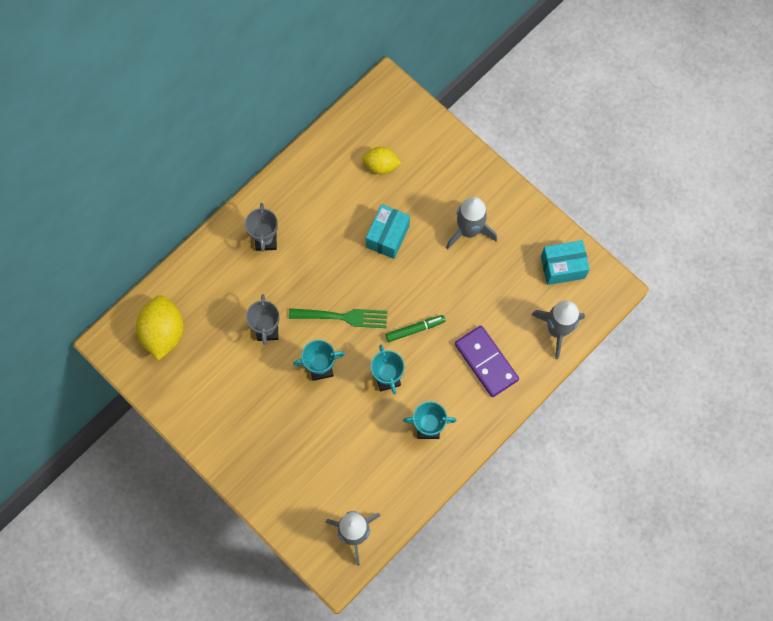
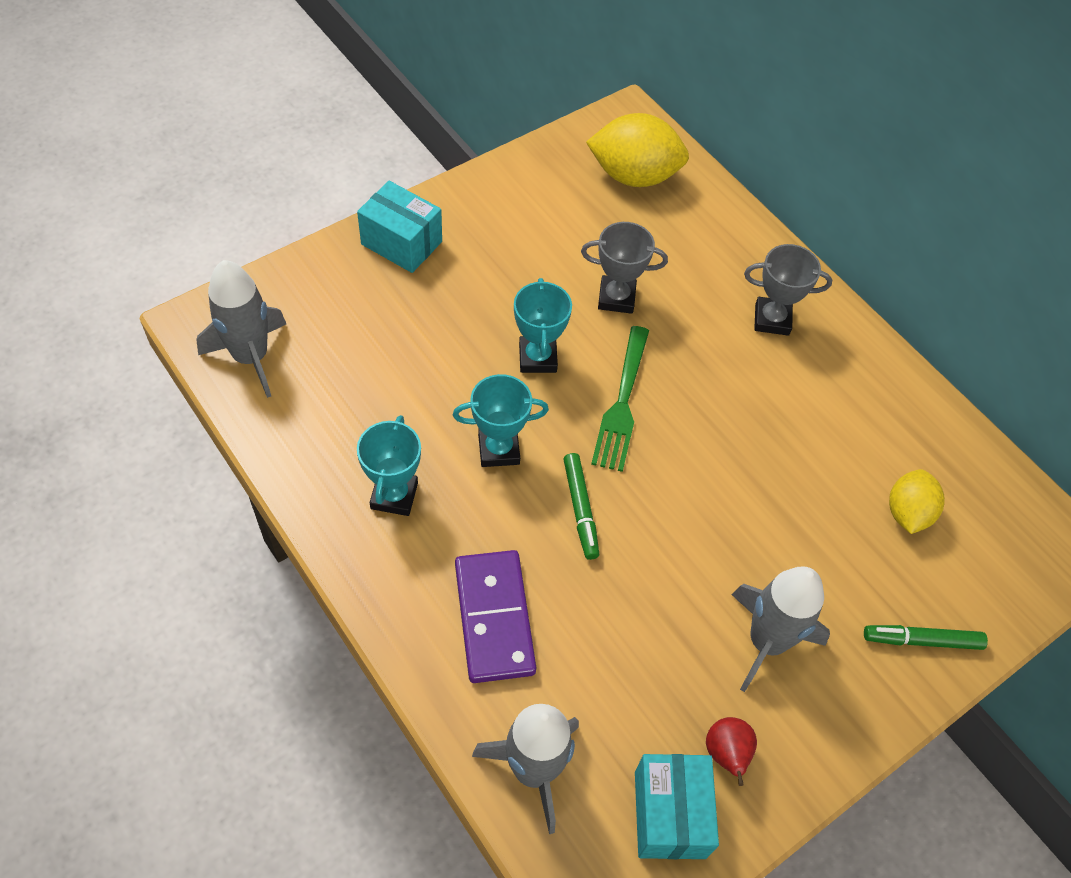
camera: 95 degrees right, 15 degrees down
(387, 236) = (765, 498): turquoise box -> turquoise box (401, 243)
(452, 159) = (922, 640): none -> green marker
(486, 362) = (494, 618): purple domino -> purple domino turned 75 degrees counterclockwise
(529, 245) = (726, 754): none -> red pear

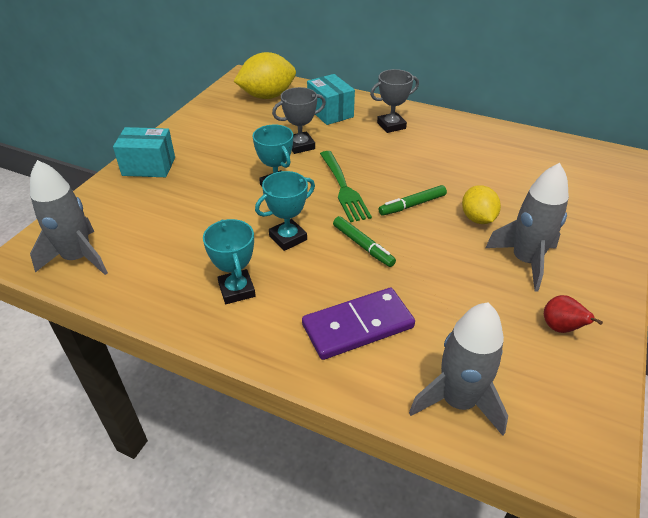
camera: 25 degrees left, 15 degrees down
(494, 618) = (357, 326): purple domino -> purple domino turned 75 degrees counterclockwise
(669, 814) = (562, 379): turquoise box -> turquoise box (330, 112)
(907, 512) = (534, 174): yellow lemon -> yellow lemon (477, 218)
(922, 640) = (598, 223): green marker -> green marker (412, 205)

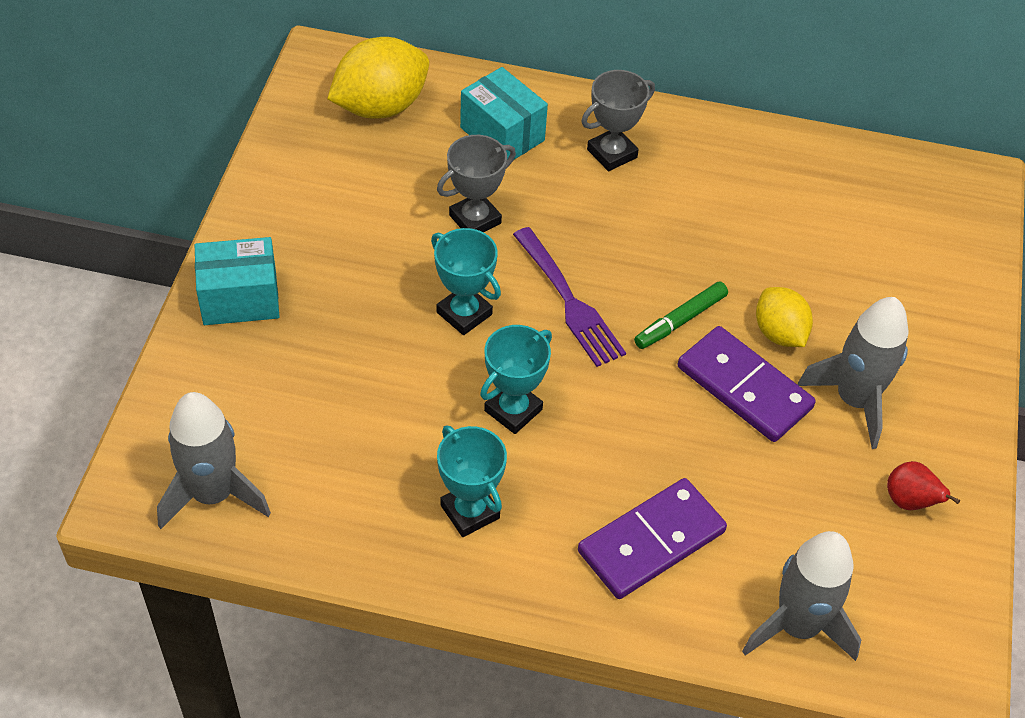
camera: 15 degrees left, 10 degrees up
(343, 187) = (568, 300): green fork -> purple fork
(363, 246) = (625, 408): green marker -> none
(447, 244) = (744, 387): none -> purple domino

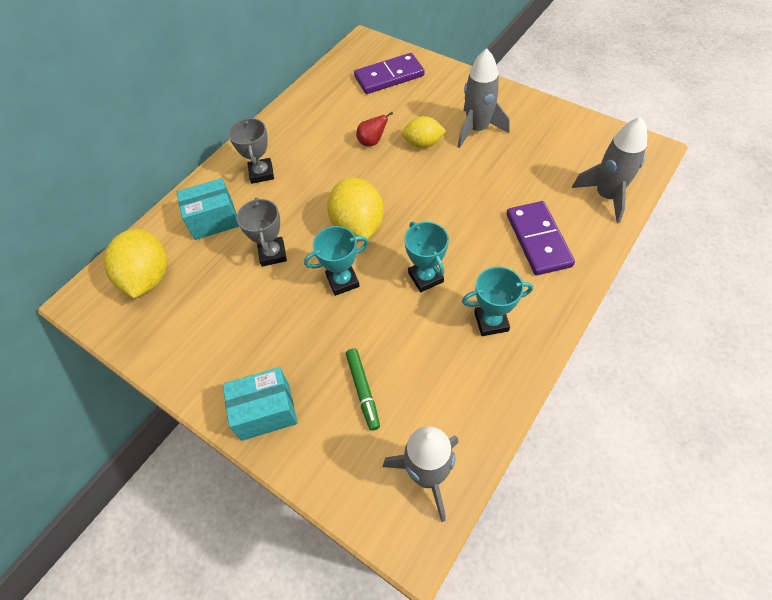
camera: 60 degrees left, 5 degrees up
(240, 299) = (266, 411): turquoise box -> turquoise box turned 60 degrees clockwise
(568, 300) = (358, 226): purple fork -> yellow lemon
(680, 321) = (396, 181): green marker -> green marker (363, 390)
(744, 387) = (452, 169): purple domino -> purple domino (389, 76)
(909, 501) = (544, 130): red pear -> red pear (372, 142)

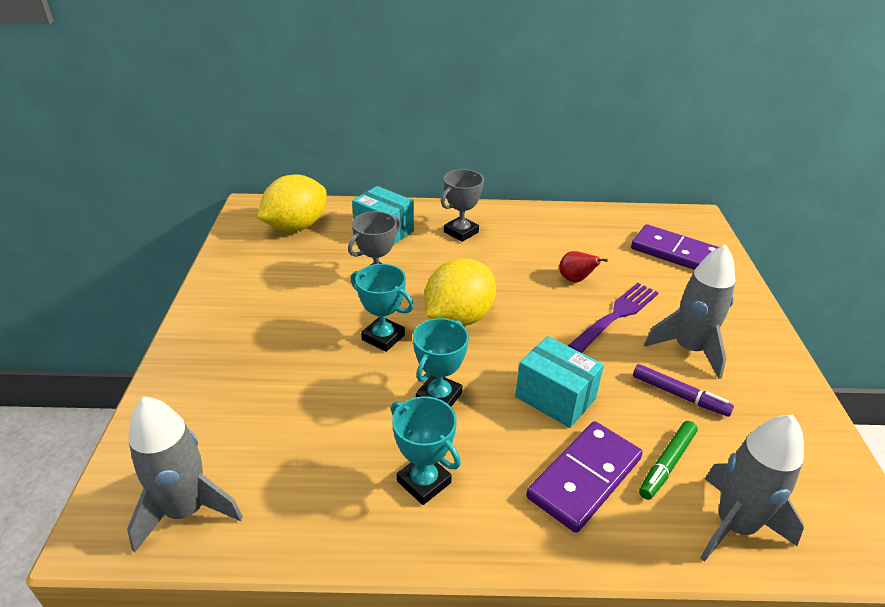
camera: 50 degrees right, 20 degrees down
(266, 411) = (202, 353): turquoise box -> turquoise box (555, 398)
(363, 390) = (263, 410): green marker -> green marker (667, 464)
(423, 144) = (616, 316): yellow lemon -> purple fork
(508, 158) = (679, 395): none -> purple marker

